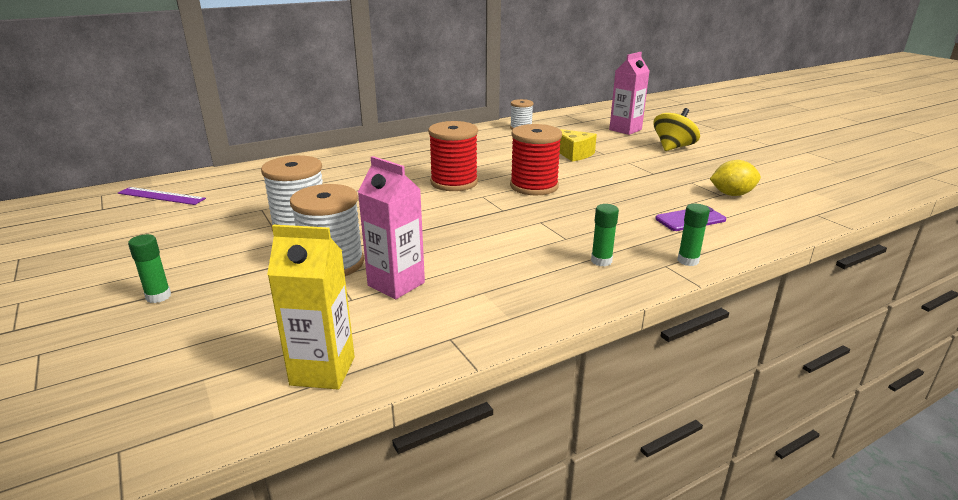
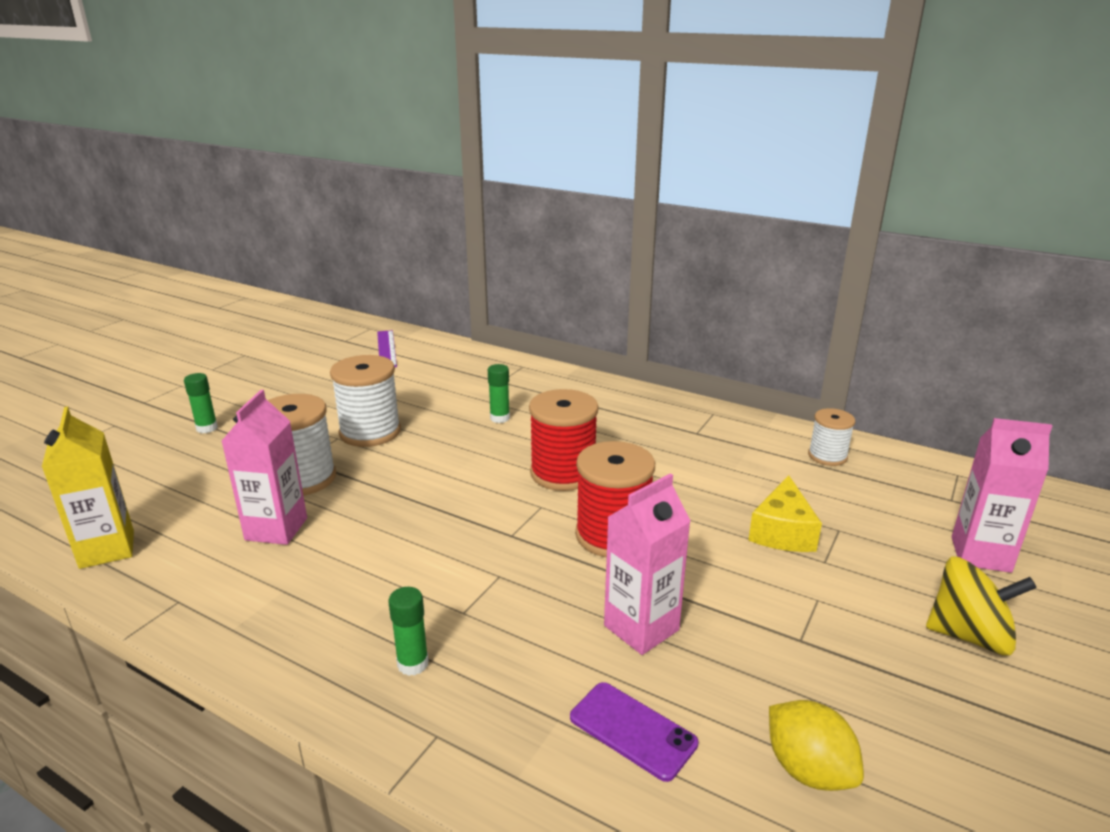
camera: 60 degrees right, 0 degrees up
(619, 199) = (641, 628): none -> pink carton
(688, 261) = (467, 759): green glue stick -> green glue stick (500, 418)

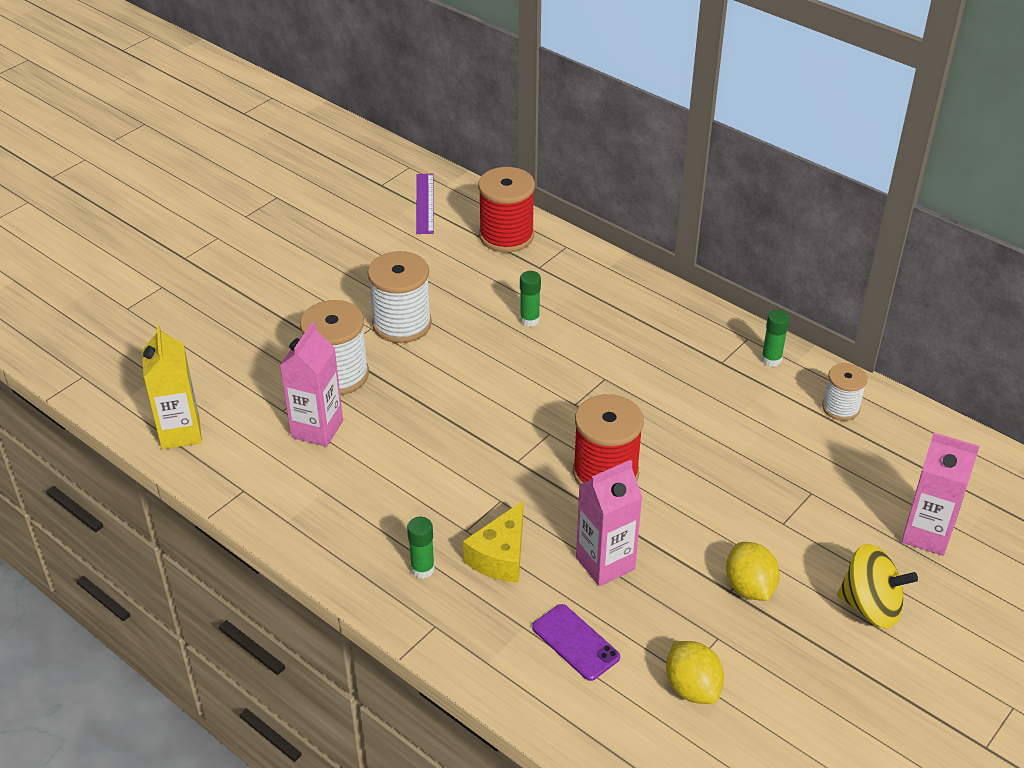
camera: 10 degrees right, 15 degrees up
(207, 428) = (248, 301): green glue stick -> green glue stick (771, 359)
(563, 473) = (577, 397): red spool -> red spool (506, 236)
(782, 532) = (758, 488): yellow cheese -> yellow cheese (500, 556)
(821, 632) = (749, 587): none -> yellow lemon

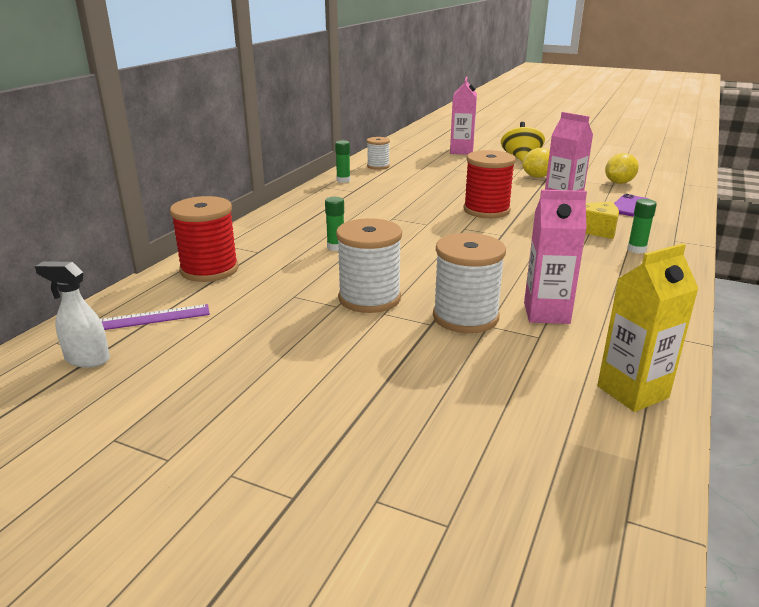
camera: 105 degrees left, 15 degrees down
(376, 181) = (87, 359): none -> white spray bottle

